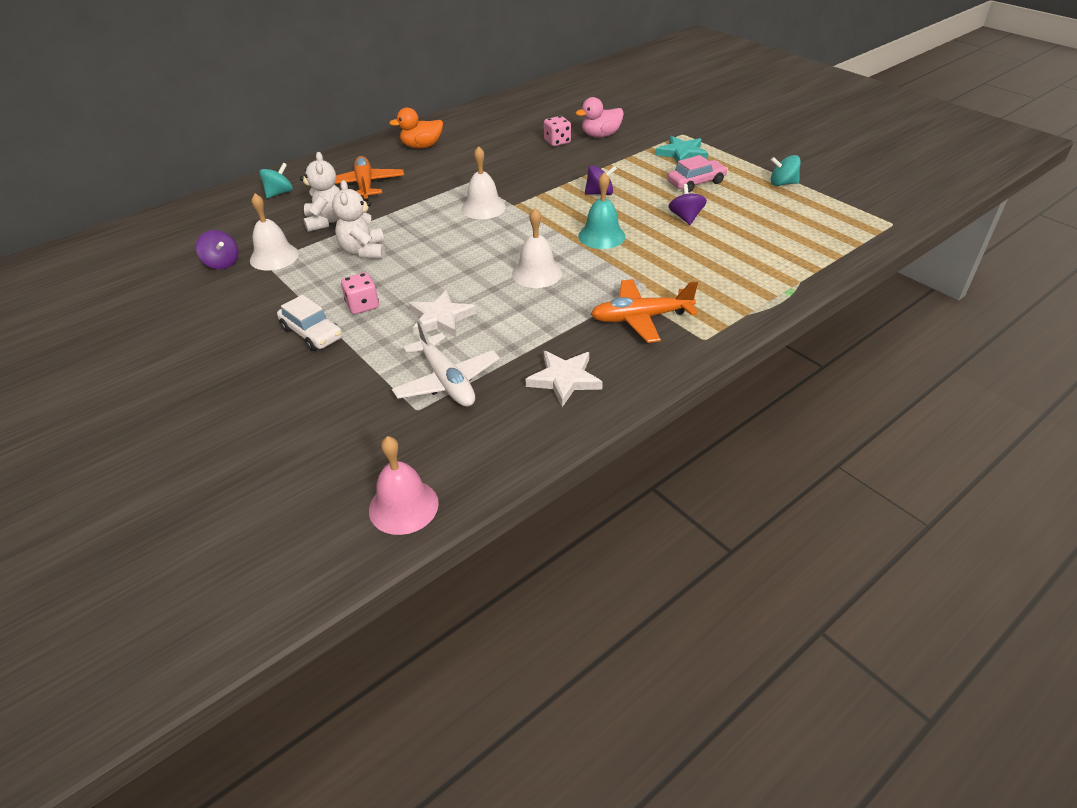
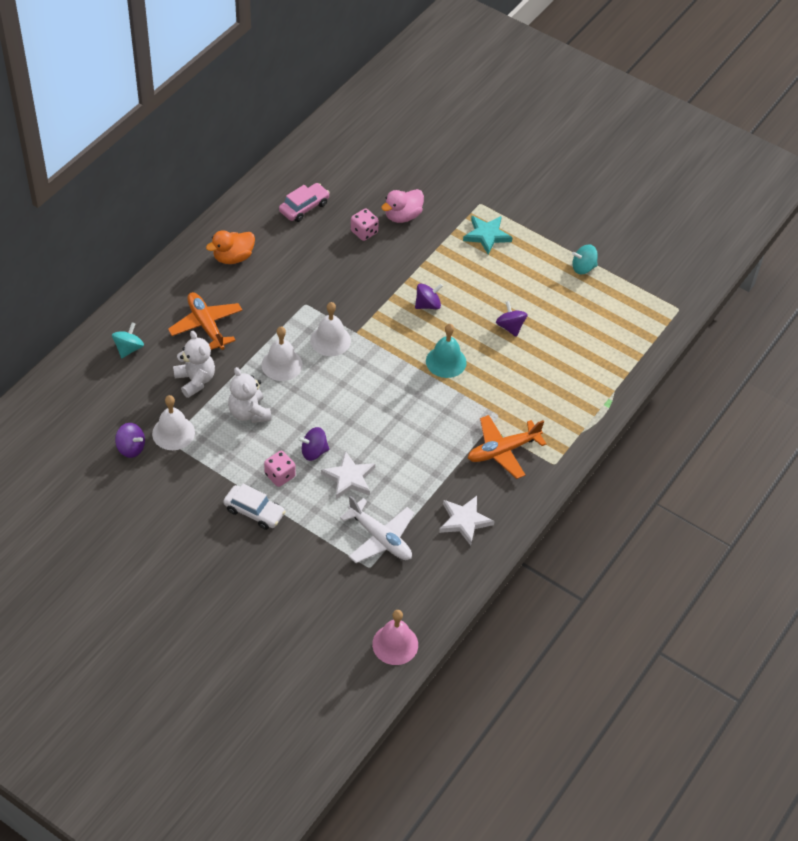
camera: 20 degrees left, 10 degrees up
(413, 290) = (314, 452): none -> purple spinning top
(537, 273) = (407, 415): white bell -> white bell (282, 364)
(696, 183) = (508, 277): pink car -> pink car (304, 207)

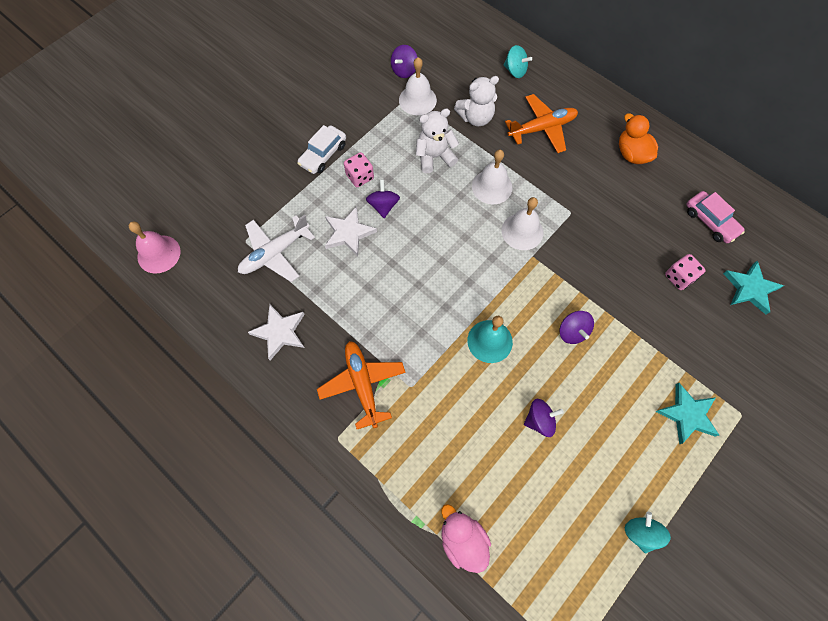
camera: 100 degrees right, 15 degrees up
(368, 188) = (750, 288): none -> turquoise star
(403, 216) = (709, 321): pink duck -> pink duck (462, 540)

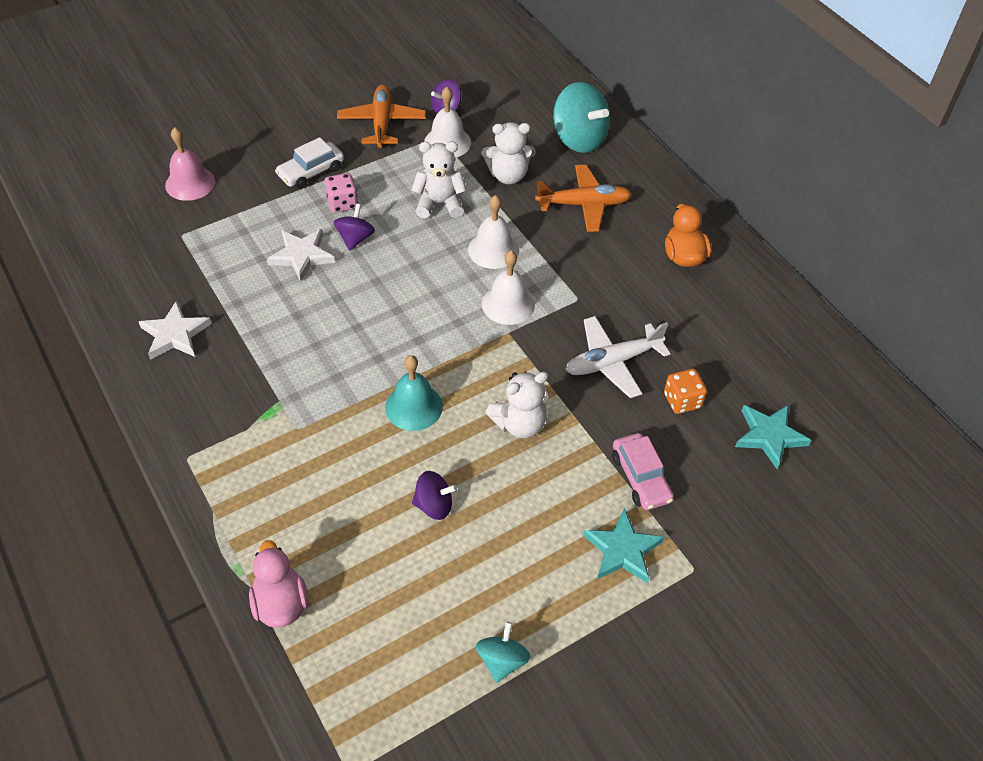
camera: 15 degrees right, 15 degrees down
(159, 254) = (81, 225): pink bell -> pink bell (190, 183)
(275, 253) = (208, 255): white plane -> white plane (612, 362)
(362, 384) = (242, 411): orange plane -> orange plane (382, 123)
(515, 71) = (579, 139): turquoise spinning top -> turquoise spinning top, size x1.78
(572, 332) = (519, 424): purple spinning top -> white teddy bear
(679, 277) = (682, 400): pink dice -> orange dice
(710, 221) = (751, 351): pink car -> pink car (641, 477)

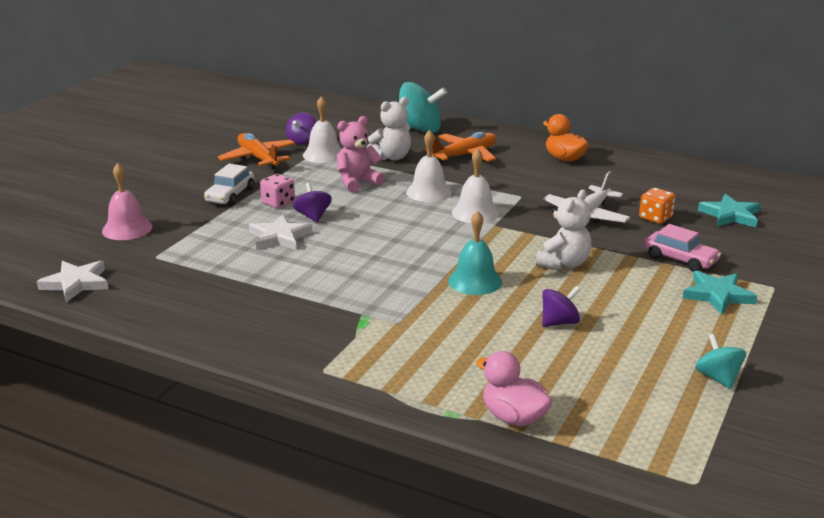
camera: 30 degrees left, 25 degrees down
(175, 334) = (220, 309): white star -> white star (76, 283)
(439, 203) = (357, 183): white teddy bear -> pink teddy bear

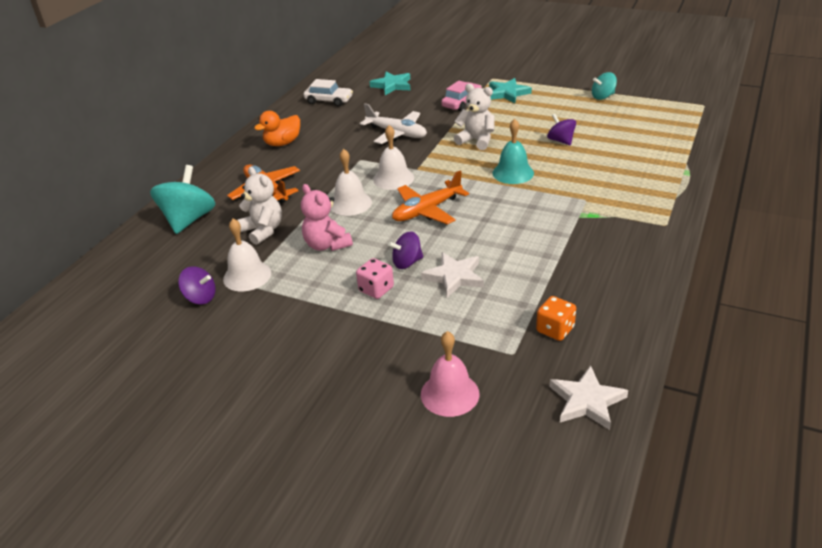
camera: 90 degrees left, 10 degrees up
(230, 195) = (356, 327): white car -> white car (329, 101)
(258, 158) = (250, 324): orange plane -> orange plane (427, 210)
(513, 417) = (678, 152): pink duck -> none
(655, 218) = (398, 109): orange dice -> orange dice (555, 329)

